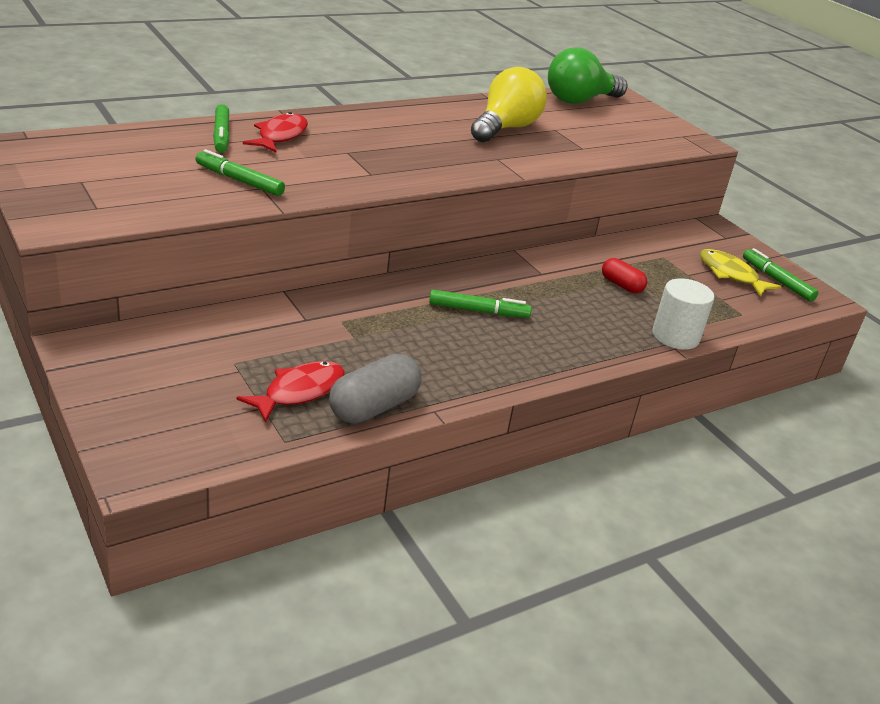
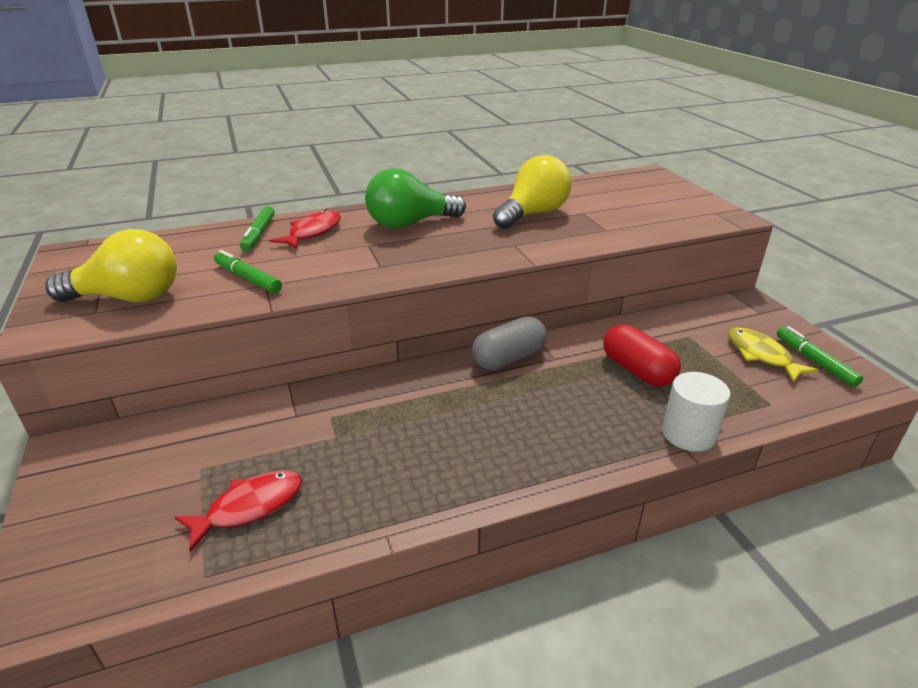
camera: 15 degrees right, 0 degrees up
(123, 195) = (129, 298): none -> yellow light bulb
(374, 407) = (320, 529): grey capsule -> grey capsule (509, 358)
(478, 311) = (475, 403): green marker -> none
(579, 100) = (615, 184): green light bulb -> green light bulb (410, 224)
(621, 285) = (637, 370): red capsule -> red capsule, size x1.65

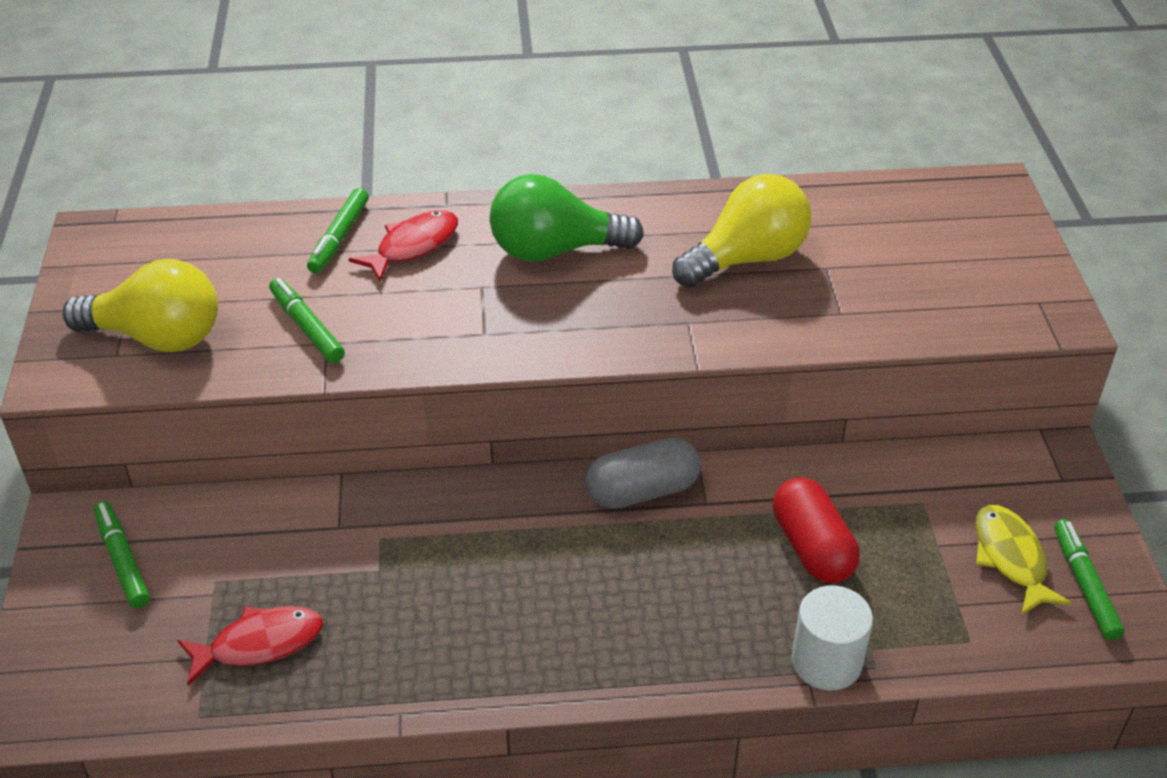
camera: 15 degrees right, 10 degrees up
(116, 469) = (123, 560): none -> green marker

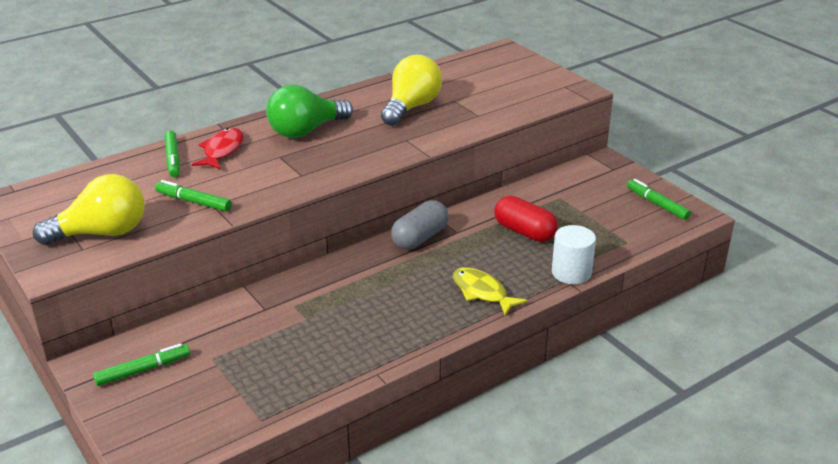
camera: 30 degrees left, 10 degrees down
(123, 560) = (143, 370): green marker -> green marker turned 120 degrees clockwise
(259, 644) = (267, 375): red fish -> none
(1011, 558) = (617, 205): yellow fish -> yellow fish (482, 292)

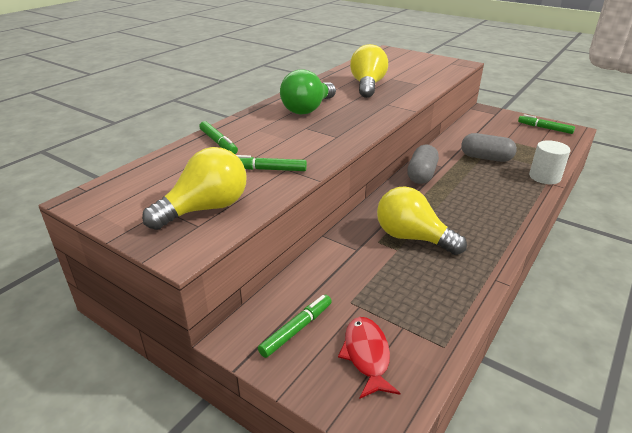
camera: 20 degrees left, 0 degrees up
(222, 151) = (254, 131): red fish -> red fish (367, 355)
(334, 310) = (412, 238): none -> yellow light bulb
(482, 292) = (503, 201): yellow fish -> none
(524, 232) = (486, 158): red capsule -> grey capsule

